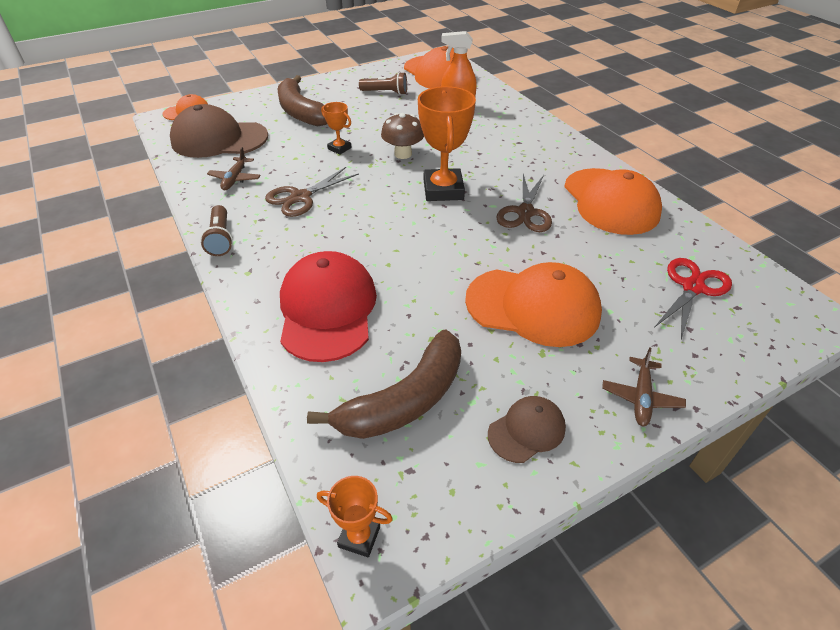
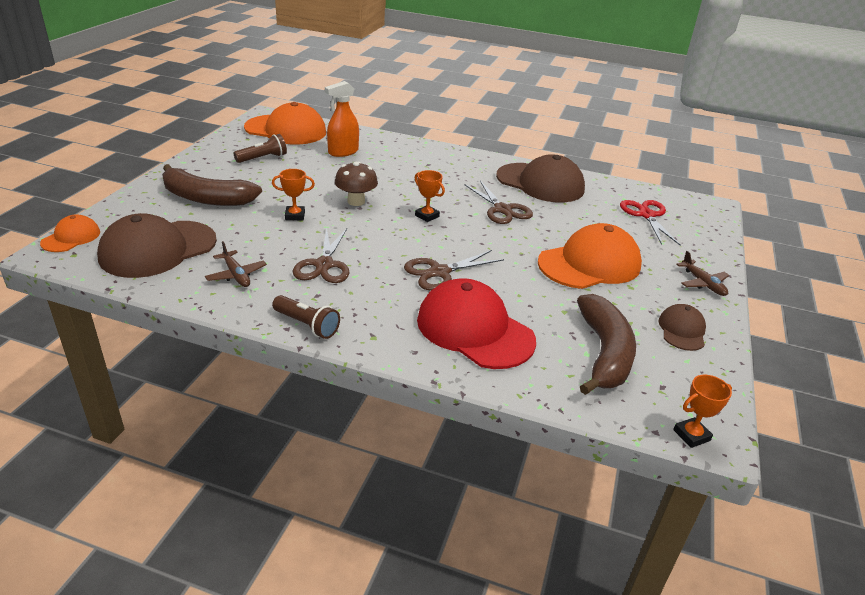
camera: 45 degrees left, 10 degrees down
(376, 245) = (439, 272): none -> brown scissors
(443, 190) = (427, 216): orange trophy -> orange trophy, size x0.50
(610, 201) = (540, 183): orange cap -> brown cap

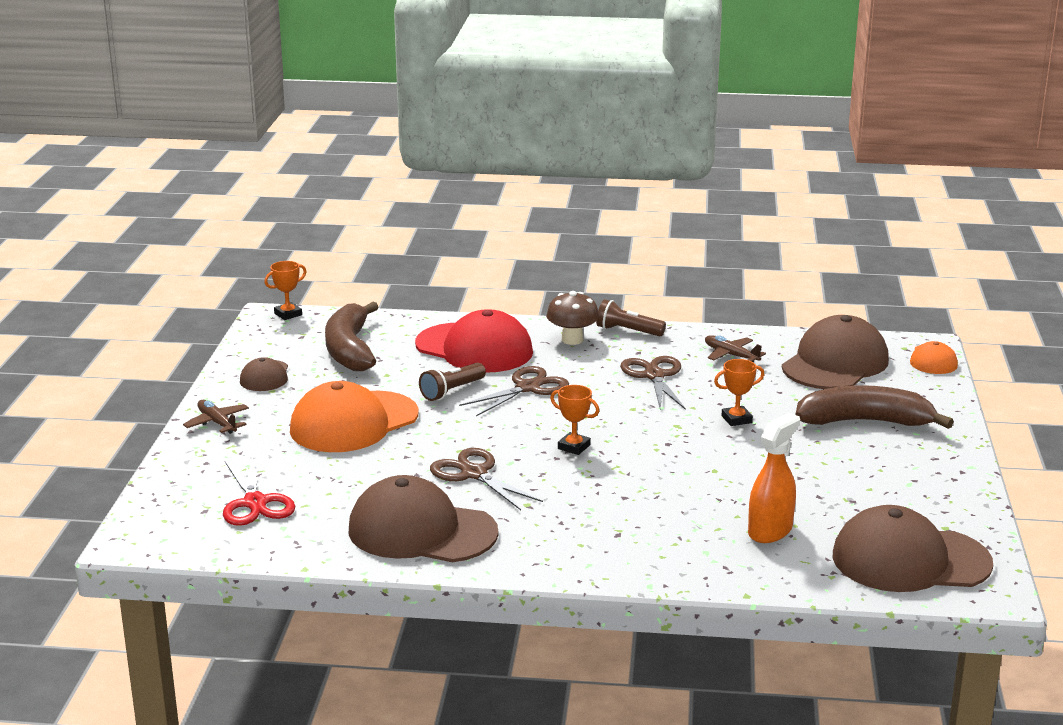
camera: 170 degrees right, 10 degrees down
(263, 158) = (874, 494): brown flashlight -> brown flashlight (452, 391)
(286, 130) = (910, 560): orange cap -> brown cap
(356, 201) = (679, 450): brown mushroom -> brown mushroom (572, 340)

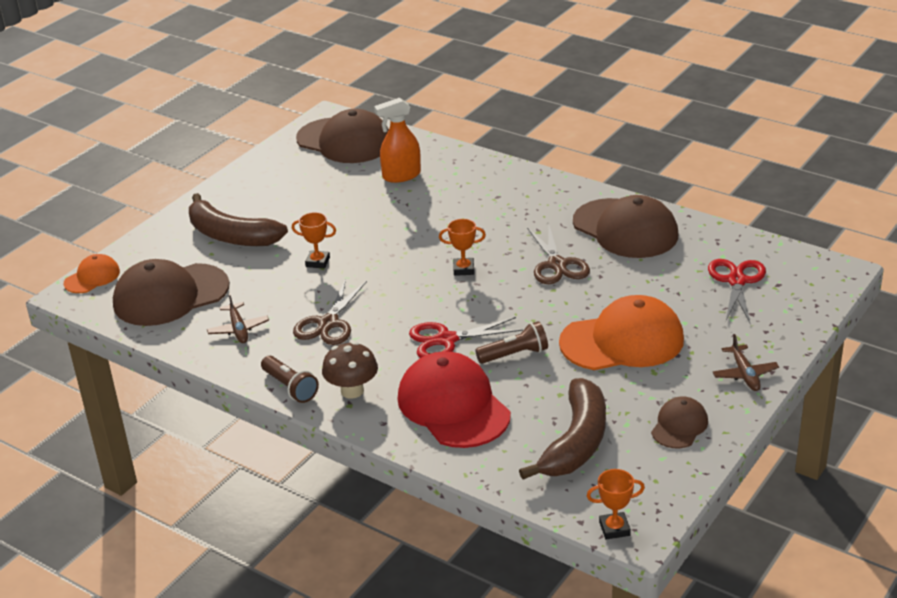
camera: 150 degrees left, 10 degrees up
(528, 387) = (446, 340): brown scissors -> red scissors
(574, 447) = (463, 269): orange trophy -> orange trophy turned 60 degrees counterclockwise

